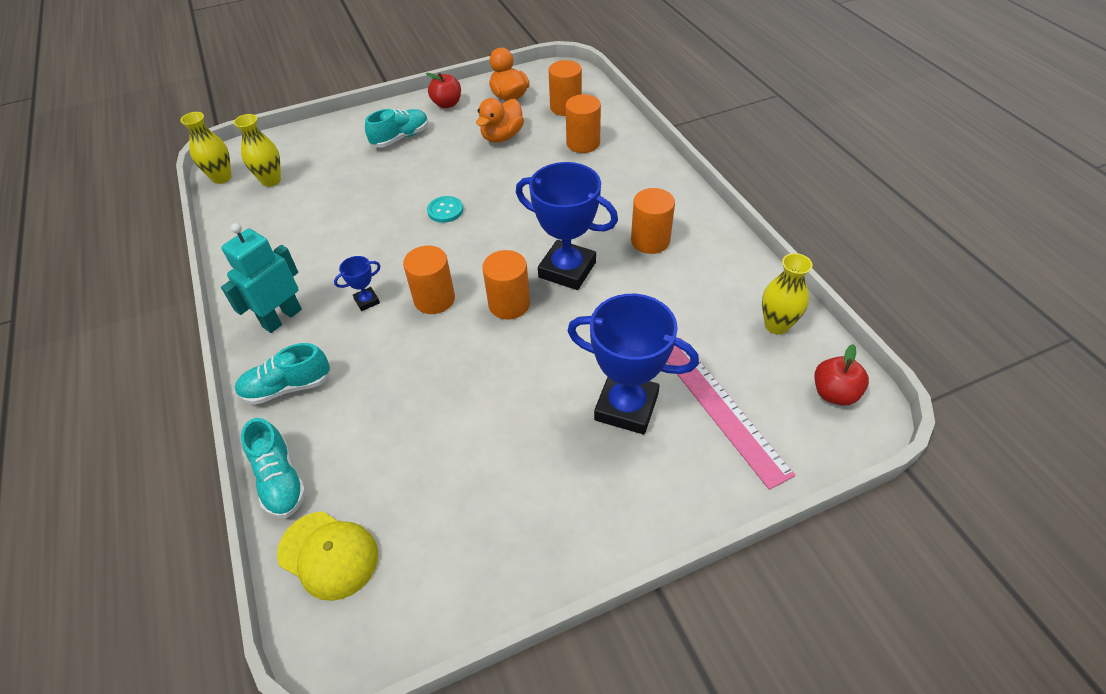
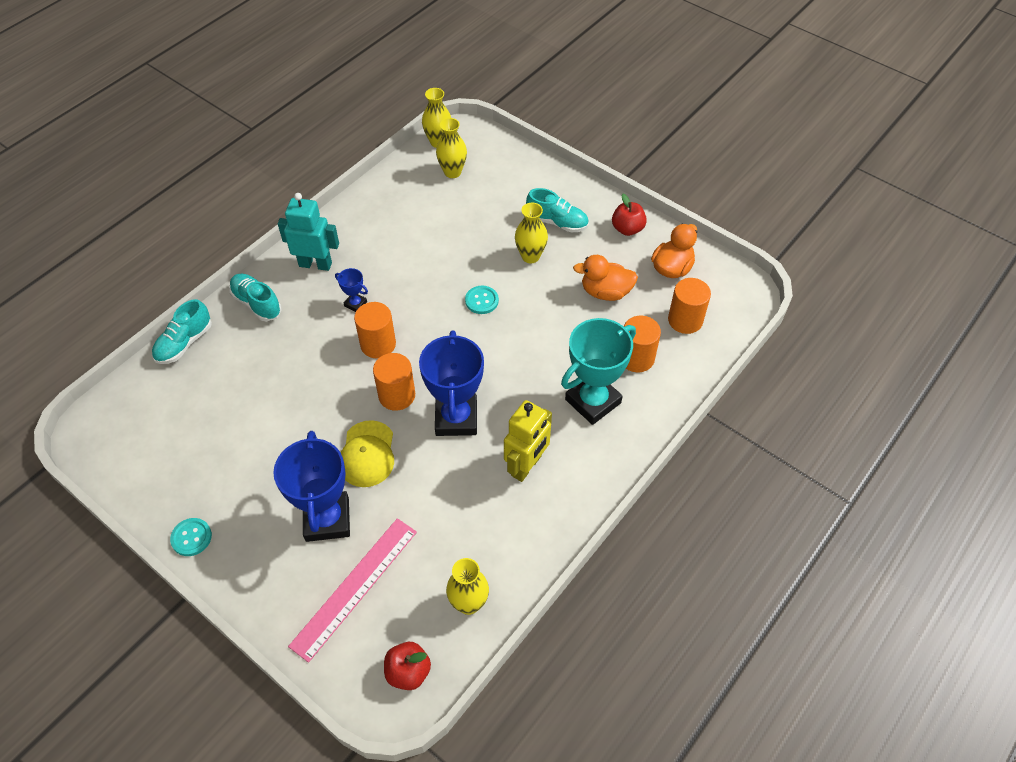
camera: 60 degrees right, 5 degrees up
(328, 555) = (142, 398): yellow cap -> yellow cap (367, 454)
(423, 165) = (530, 256): none -> yellow vase
(578, 551) = (191, 537): none -> turquoise button
(609, 180) = (593, 401): none -> turquoise trophy
(650, 241) = (526, 466): orange cylinder -> yellow robot

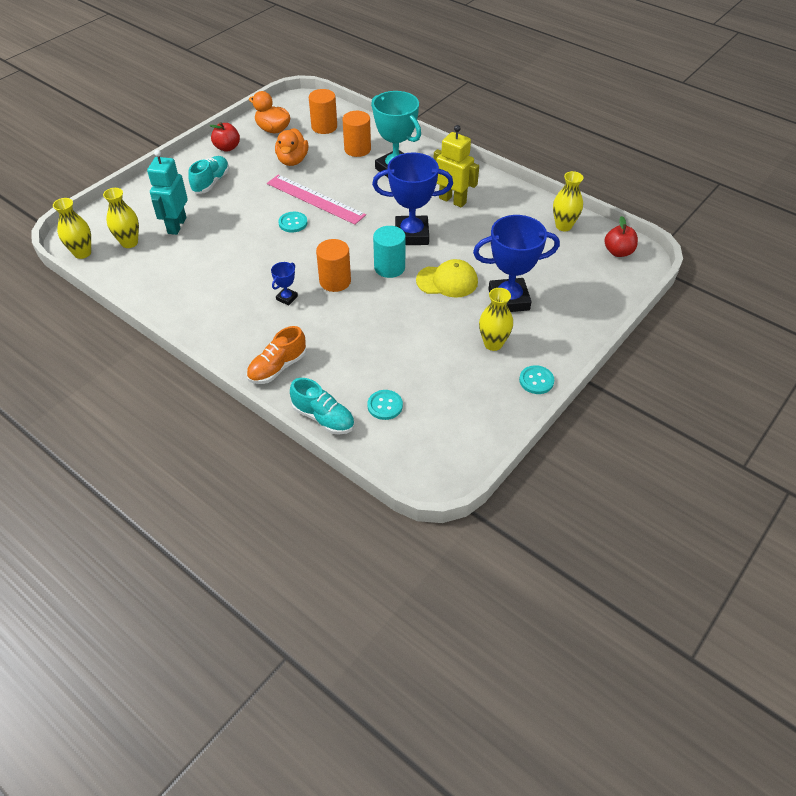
camera: 90 degrees left, 5 degrees down
(188, 392) = (385, 405): none -> turquoise button
(257, 304) = (277, 367): turquoise shoe -> orange shoe
(315, 264) = (232, 329): turquoise robot -> turquoise robot (176, 225)
(354, 587) = (562, 281): pink ruler -> pink ruler (315, 199)
(397, 395) = (389, 267): orange cylinder -> turquoise cylinder
(530, 256) = (247, 197): yellow vase -> yellow vase (493, 344)

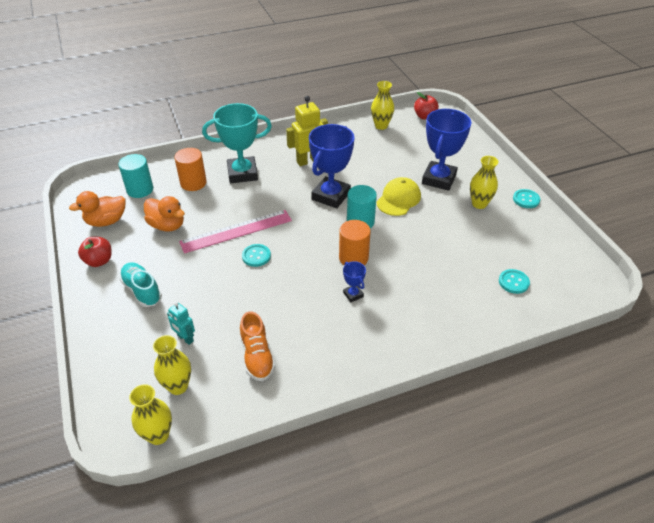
camera: 60 degrees left, 5 degrees down
(176, 225) = (185, 338): turquoise robot -> turquoise robot, size x0.56
(277, 367) = (436, 330): orange shoe -> orange shoe (257, 356)
(323, 418) = (510, 322): turquoise shoe -> none
(324, 127) = (140, 189): orange cylinder -> turquoise cylinder

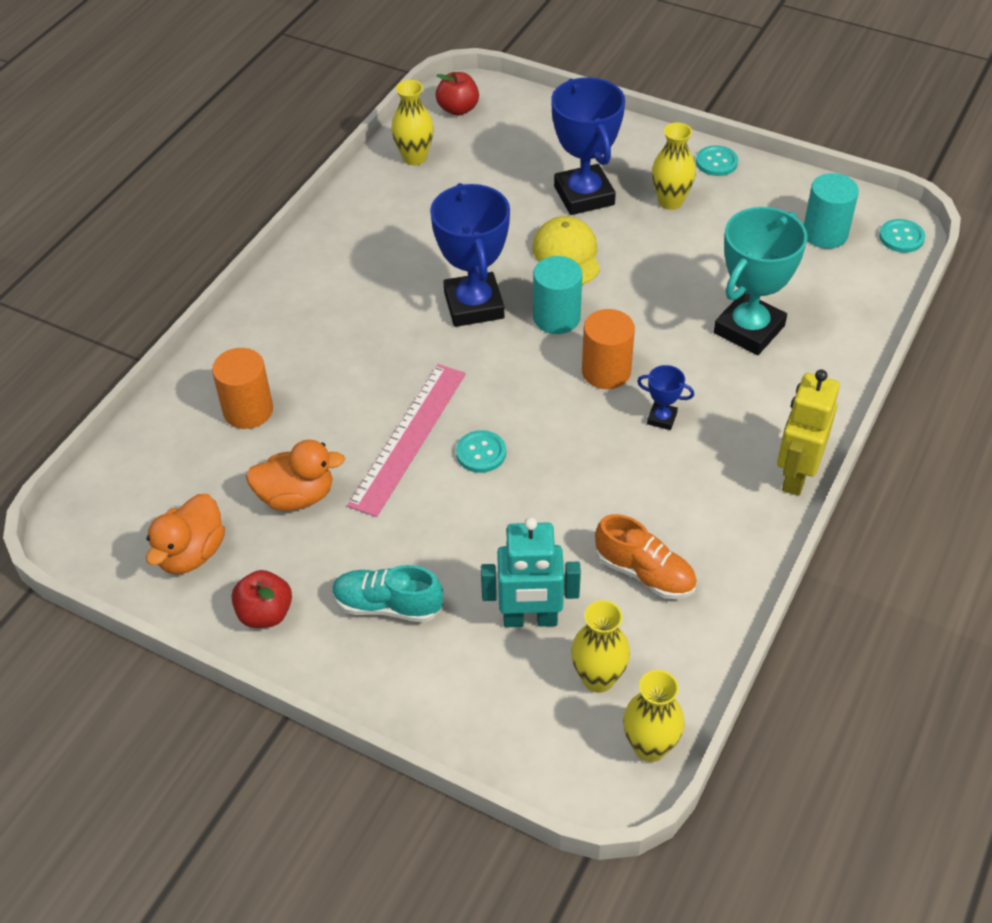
camera: 40 degrees left, 5 degrees up
(140, 189) = (176, 473): turquoise cylinder -> turquoise cylinder (825, 234)
(185, 338) = (530, 619): turquoise robot -> turquoise robot, size x1.77
(242, 173) = (304, 350): turquoise trophy -> turquoise trophy (749, 329)
(308, 161) = (377, 272): yellow robot -> yellow robot (796, 475)
(513, 282) = (815, 281): turquoise button -> turquoise button (901, 237)

